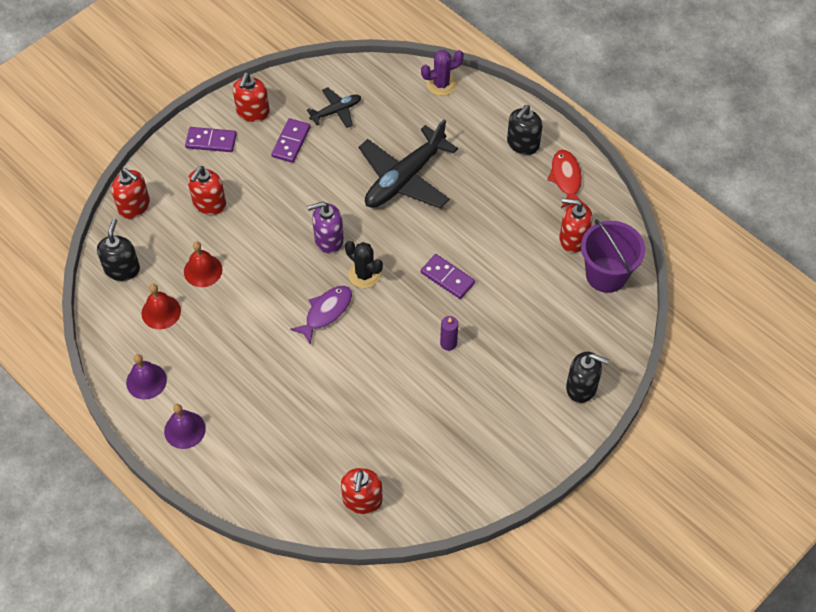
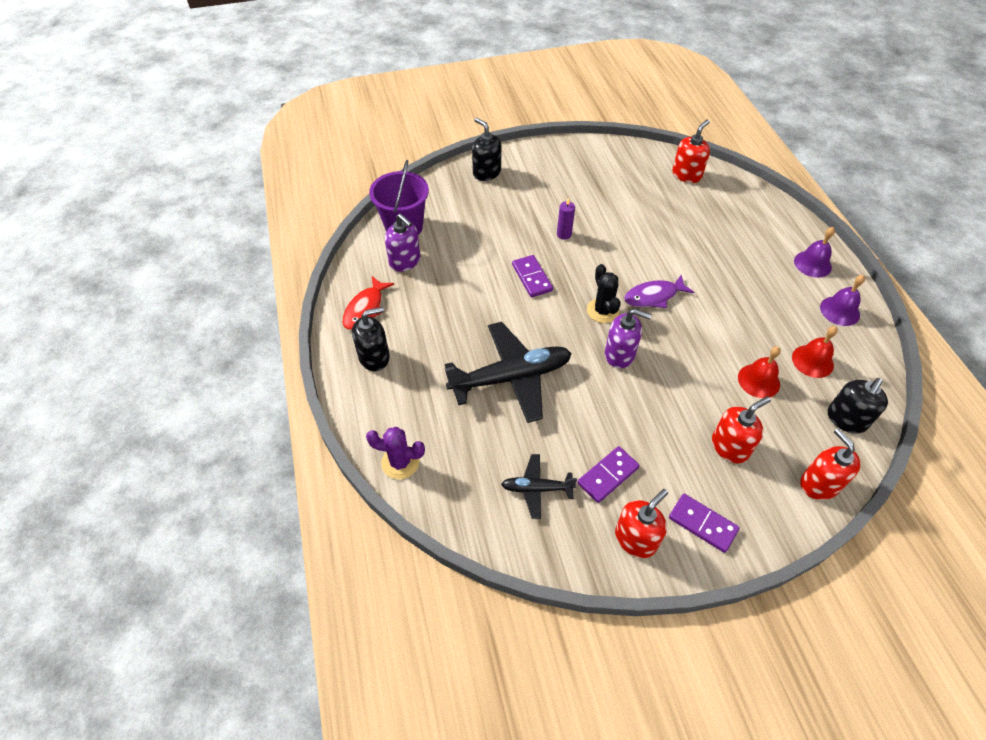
camera: 150 degrees left, 5 degrees down
(573, 238) = (405, 261): red soap dispenser -> purple soap dispenser

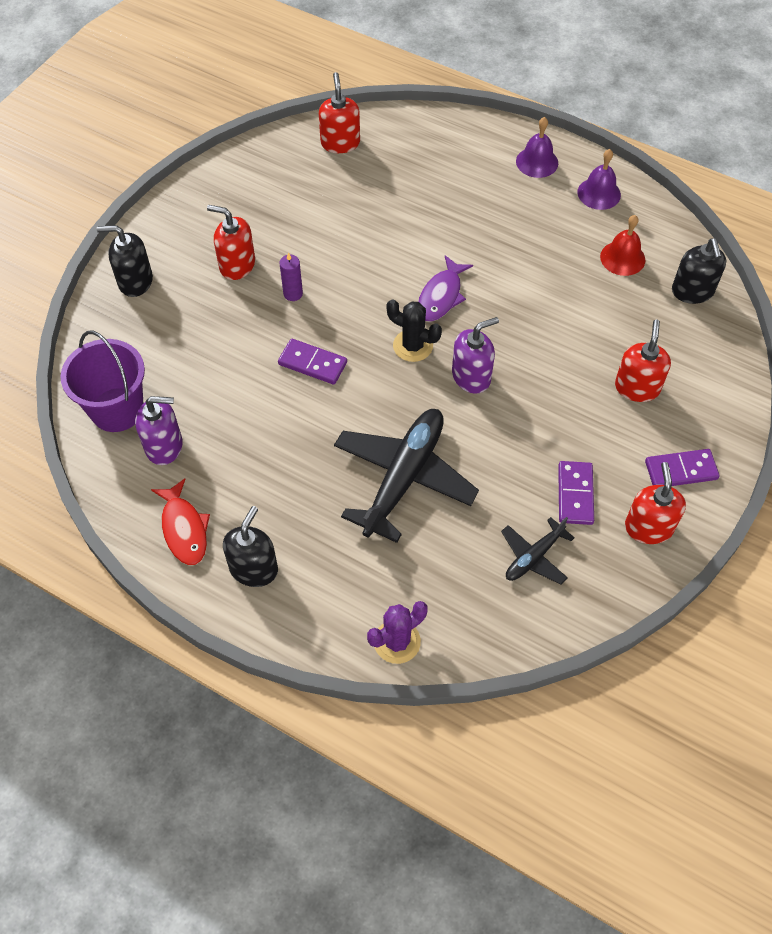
camera: 45 degrees left, 5 degrees up
(758, 380) = (601, 309): red bell -> none
(819, 484) = (724, 364): red soap dispenser -> red soap dispenser (237, 265)

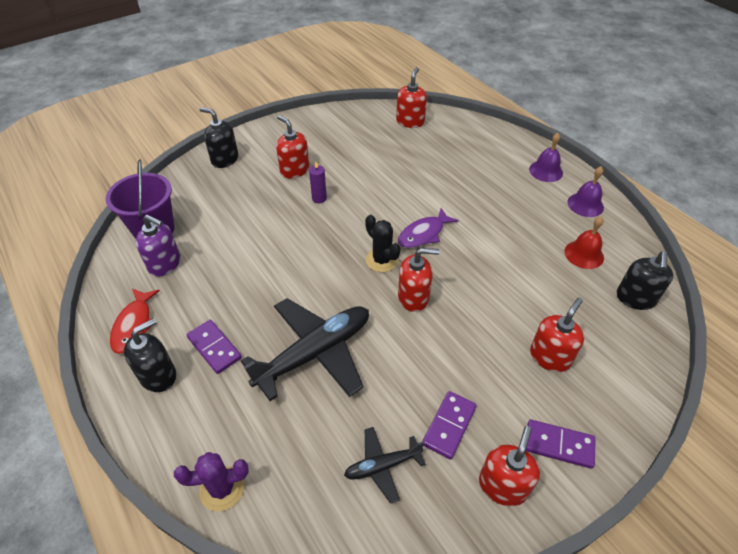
camera: 25 degrees right, 10 degrees down
(312, 363) = (302, 247): purple domino -> purple domino (214, 348)
(471, 376) = (413, 297): purple soap dispenser -> red soap dispenser

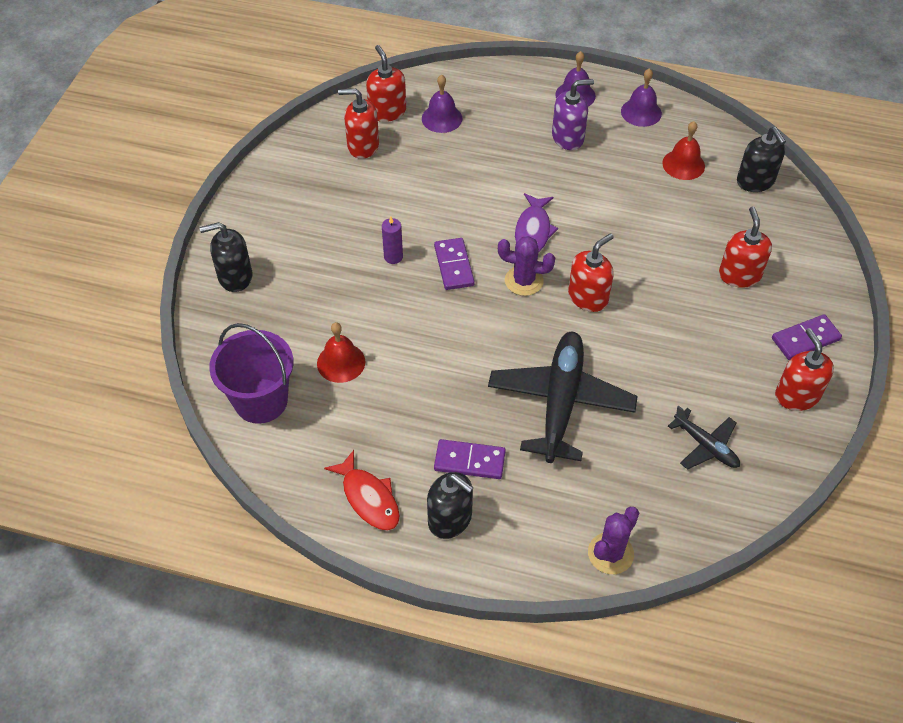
camera: 40 degrees left, 5 degrees up
(158, 375) = (450, 519): black soap dispenser -> black soap dispenser turned 120 degrees clockwise
(165, 264) = (320, 425): purple soap dispenser -> purple soap dispenser (568, 138)
(219, 237) = (341, 362): none -> red bell
(294, 170) = (329, 241): red soap dispenser -> red soap dispenser (363, 146)
(381, 260) = (524, 281): black cactus -> purple cactus
(382, 466) = (706, 446): black plane -> black plane turned 75 degrees counterclockwise
(439, 141) = (442, 118): none -> purple bell
(449, 425) = (721, 381): purple domino -> purple domino (453, 266)

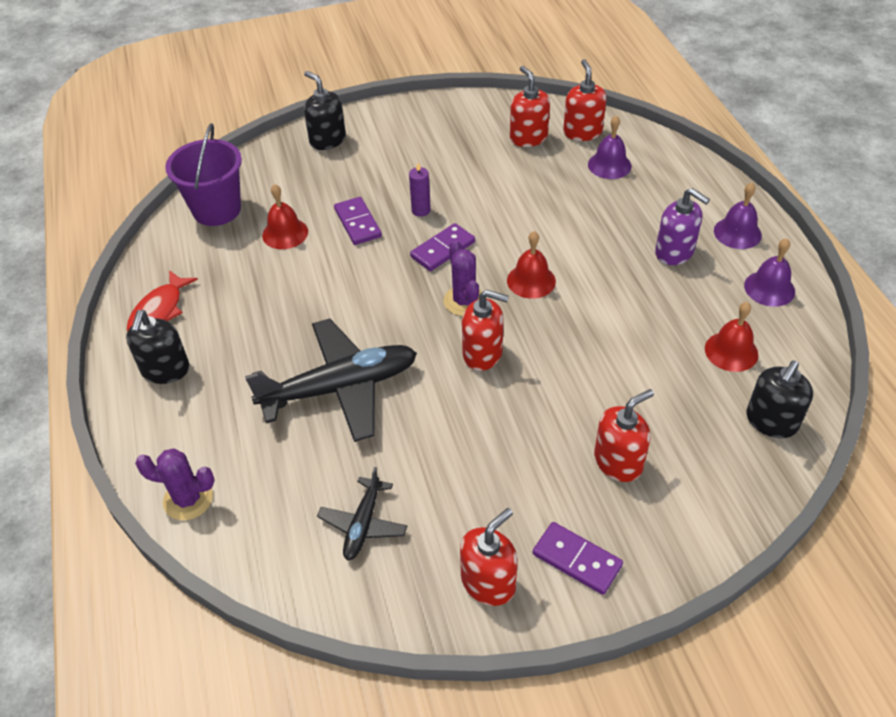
camera: 60 degrees right, 5 degrees down
(387, 111) = (582, 132): red soap dispenser -> red soap dispenser turned 45 degrees counterclockwise
(469, 461) = (234, 355): purple domino -> purple domino (358, 223)
(533, 231) = (531, 281): purple fish -> red bell

